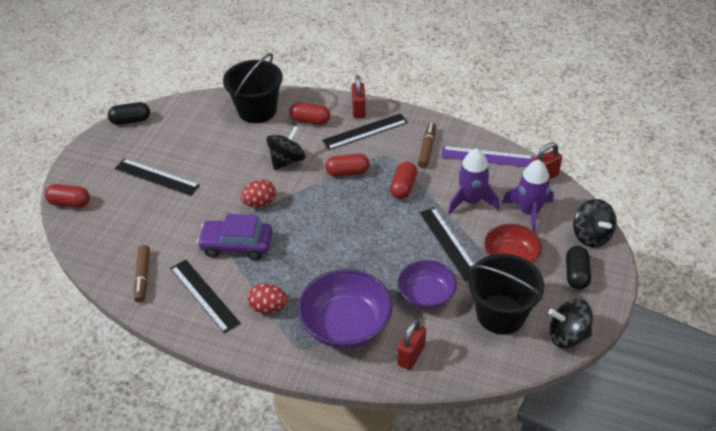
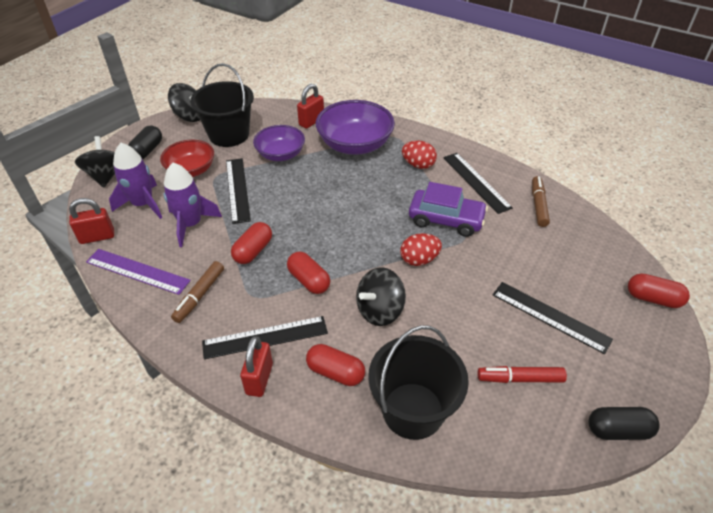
camera: 170 degrees left, 0 degrees up
(187, 136) = (520, 379): none -> red marker
(347, 172) = (309, 280): red capsule -> red capsule turned 45 degrees clockwise

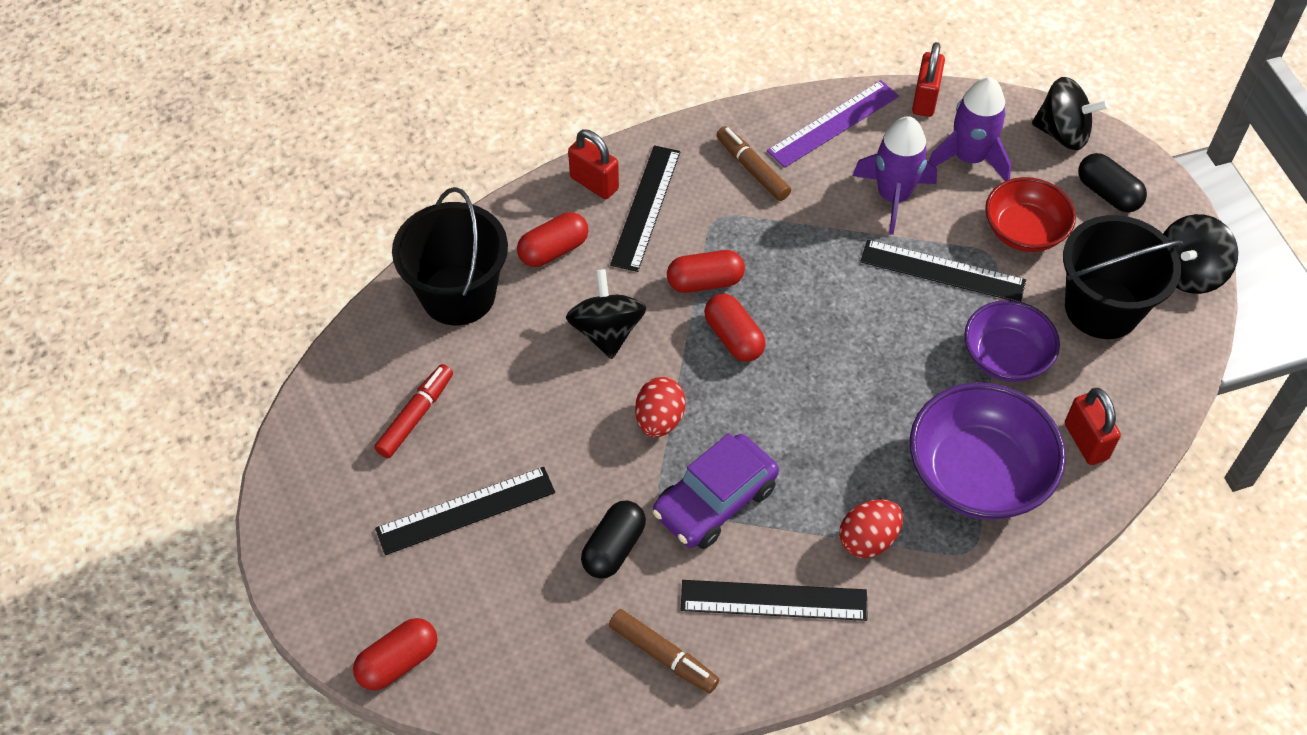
camera: 120 degrees right, 10 degrees up
(253, 251) = (797, 245): red capsule -> red capsule (734, 337)
(618, 430) = (292, 466): black capsule -> black capsule (614, 548)

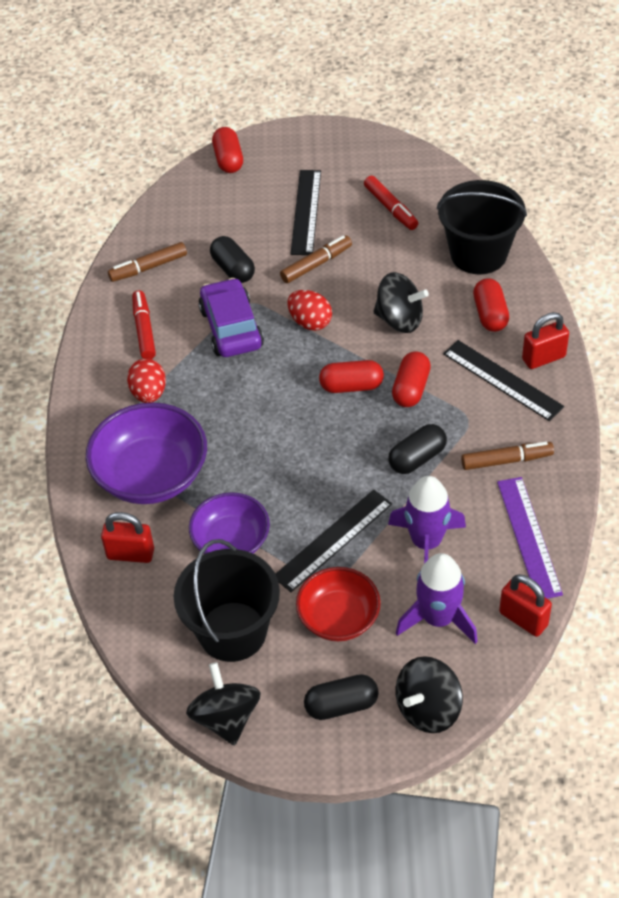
camera: 120 degrees right, 5 degrees down
(558, 456) = (316, 264): none -> brown marker
(774, 600) = (144, 330): black ruler -> red marker
(796, 241) = (417, 458): none -> black capsule

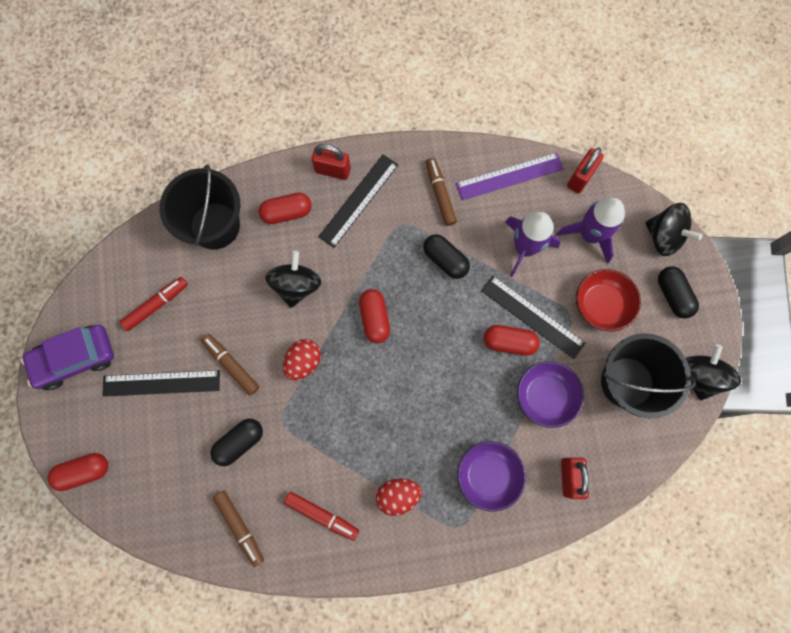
camera: 100 degrees left, 25 degrees up
(144, 330) = (322, 515): red marker -> red marker turned 135 degrees counterclockwise
(151, 475) = (488, 475): purple bowl -> purple bowl, size x0.65
(226, 718) = (699, 376): black spinning top -> black spinning top turned 120 degrees clockwise
(231, 328) = (314, 432): purple car -> purple car (75, 359)
(411, 388) = (373, 270): red capsule -> red capsule (509, 342)
(543, 358) = (333, 170): red padlock -> red padlock turned 45 degrees counterclockwise

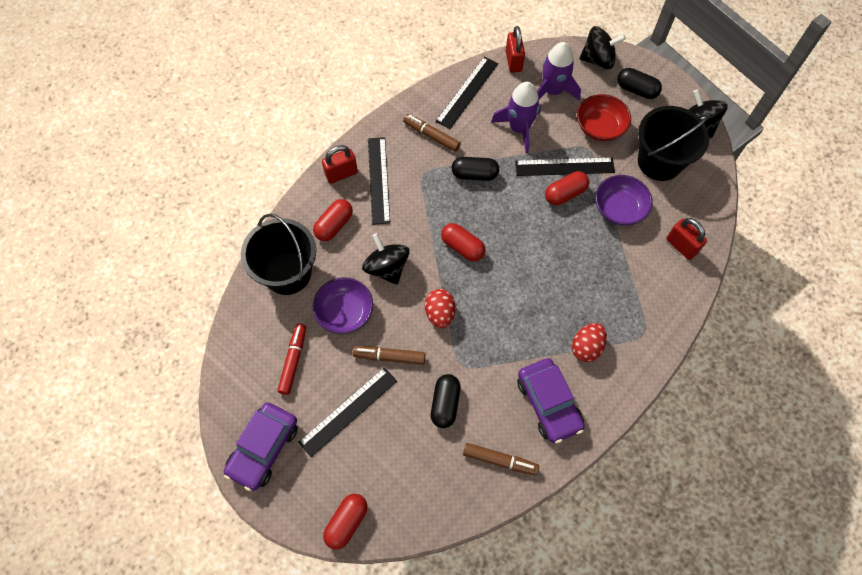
camera: 40 degrees left, 10 degrees down
(322, 515) = (548, 403): red marker -> purple car
(488, 475) = (631, 286): purple bowl -> purple bowl (345, 312)
(509, 176) = (467, 92): purple ruler -> black ruler

